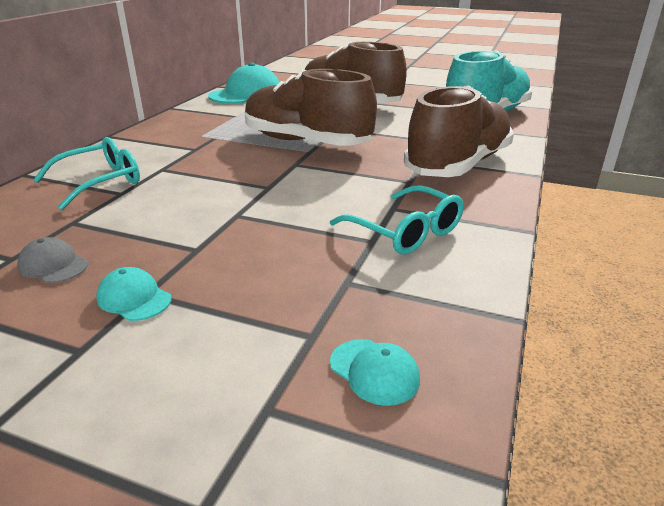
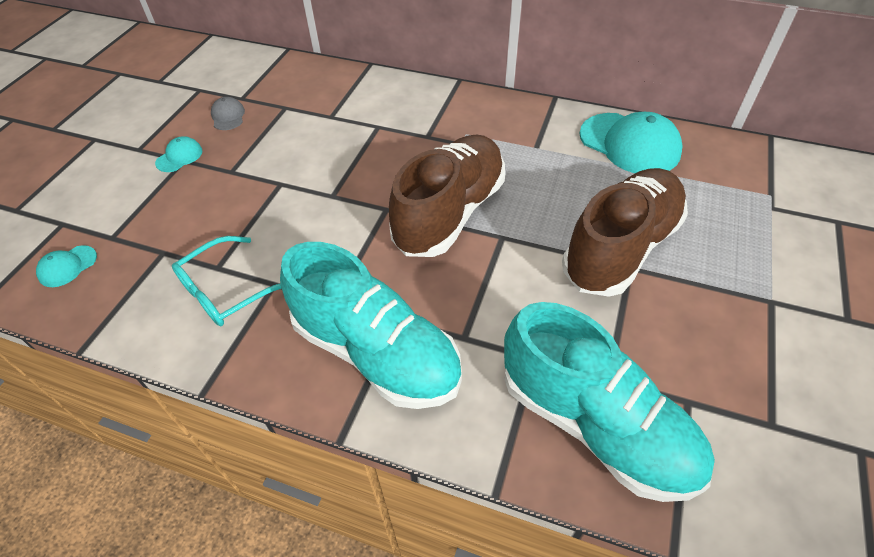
camera: 90 degrees right, 20 degrees up
(53, 265) = (228, 116): grey cap -> grey cap turned 45 degrees counterclockwise
(100, 182) = (352, 101): turquoise glasses -> none
(458, 165) = (376, 352): brown shoe -> turquoise shoe

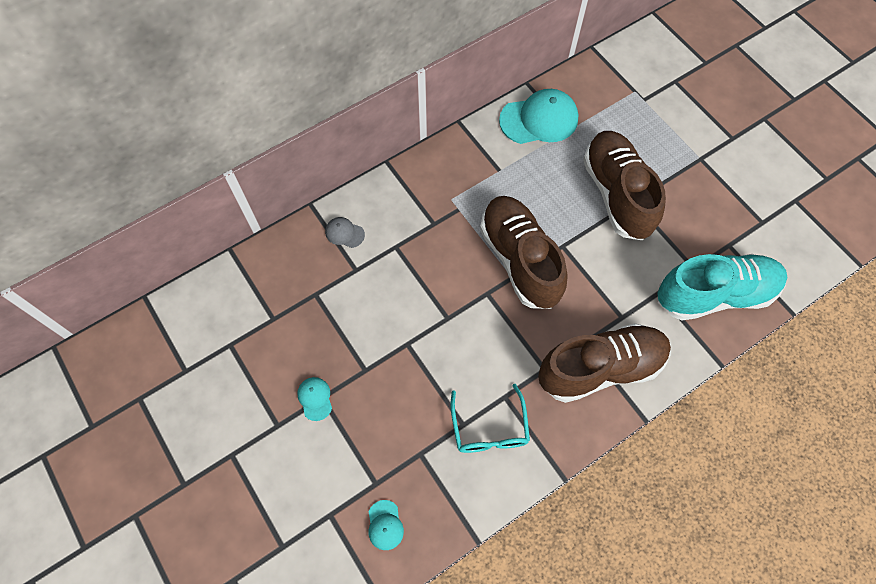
camera: 55 degrees left, 15 degrees up
(228, 116) = (290, 340): grey cap -> grey cap (344, 233)
(376, 352) = (600, 368): turquoise shoe -> brown shoe

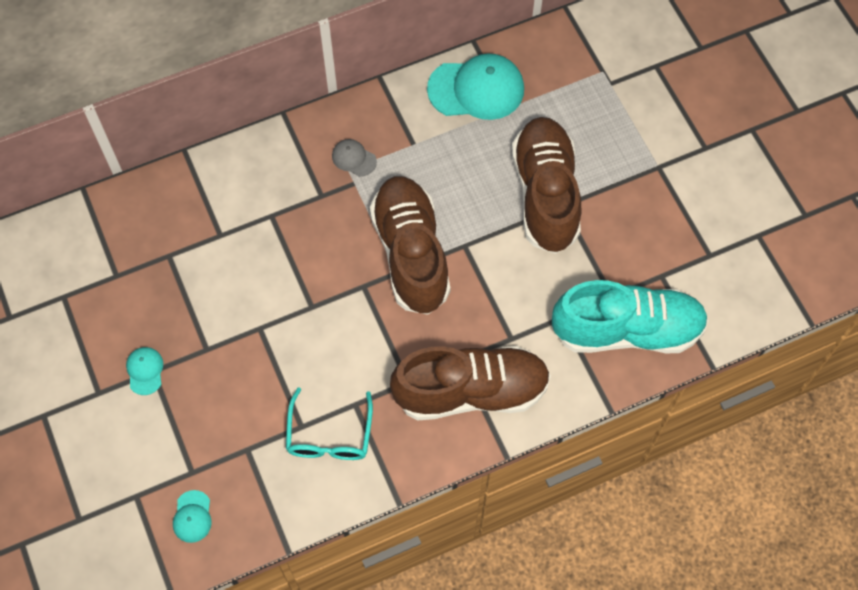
camera: 10 degrees right, 0 degrees up
(344, 233) = (216, 190): grey cap -> grey cap (354, 158)

